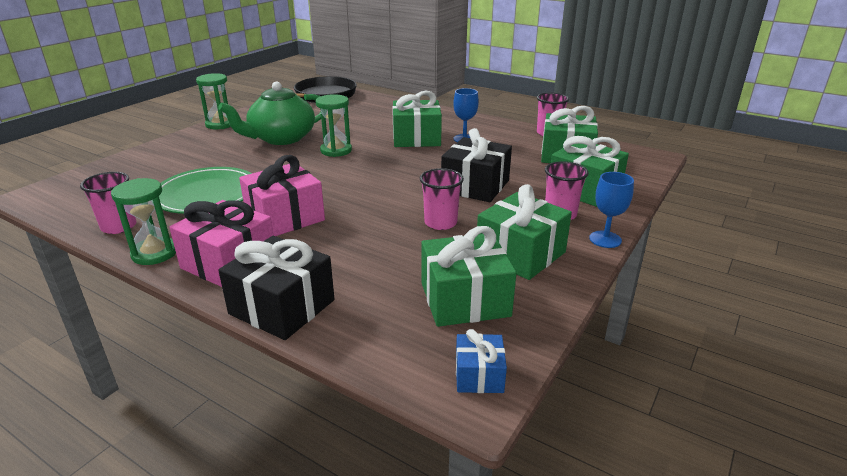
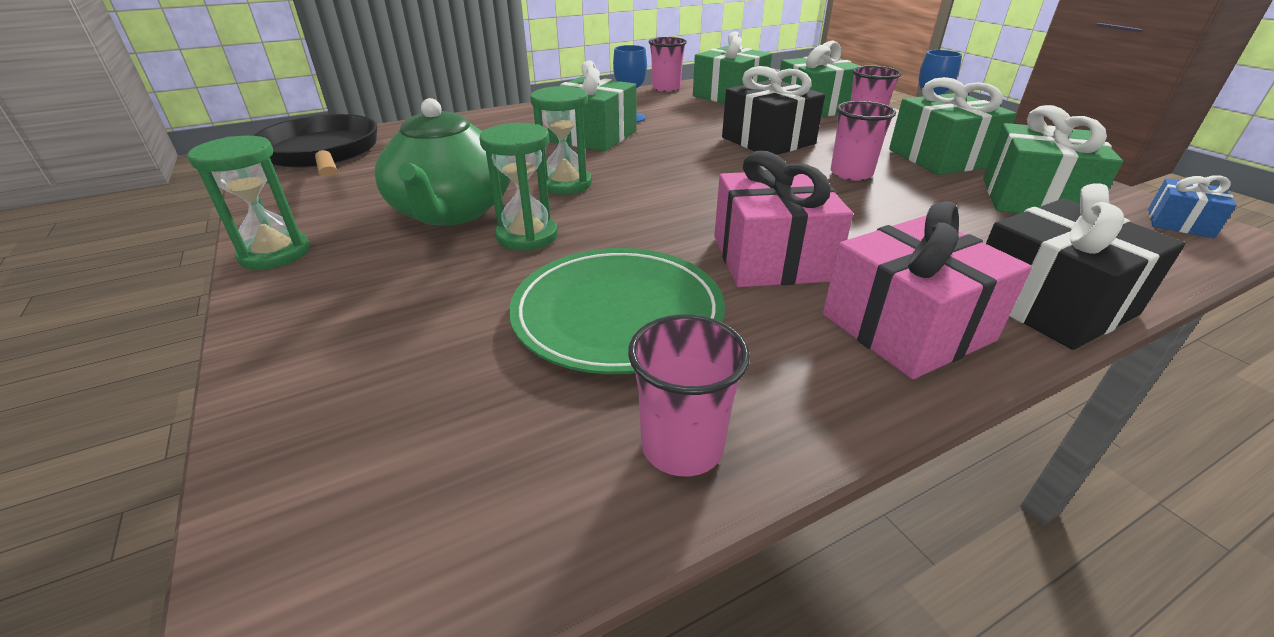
camera: 60 degrees left, 5 degrees up
(154, 253) = (839, 405): green hourglass -> green hourglass (527, 236)

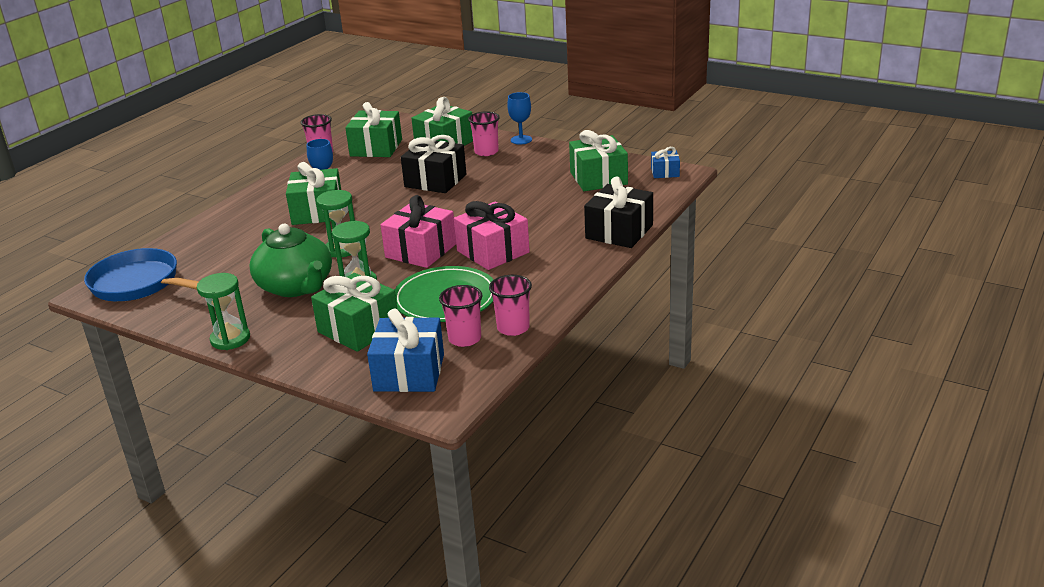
camera: 30 degrees left, 5 degrees down
(322, 153) = (139, 284): black pan -> blue pan
(376, 460) = (409, 372): none -> blue gift
(851, 173) = (500, 190): pink cup -> pink cup (465, 339)
(907, 327) = (568, 261): pink gift -> pink gift (421, 251)
(940, 158) = (542, 164): green gift -> green gift (358, 329)

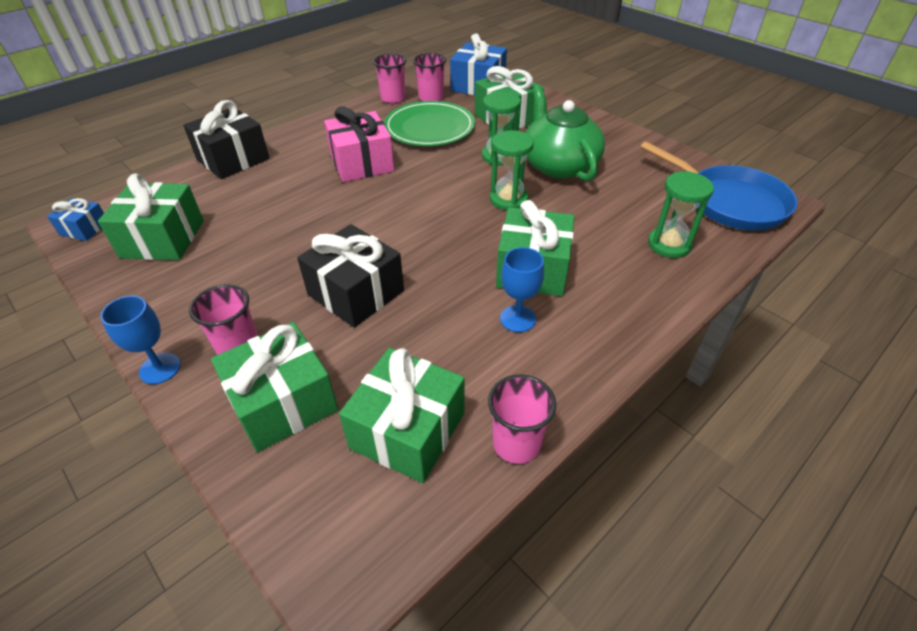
camera: 165 degrees left, 15 degrees up
(230, 339) = (612, 129): green hourglass -> green hourglass (669, 244)
(421, 251) = (428, 179): pink gift -> none

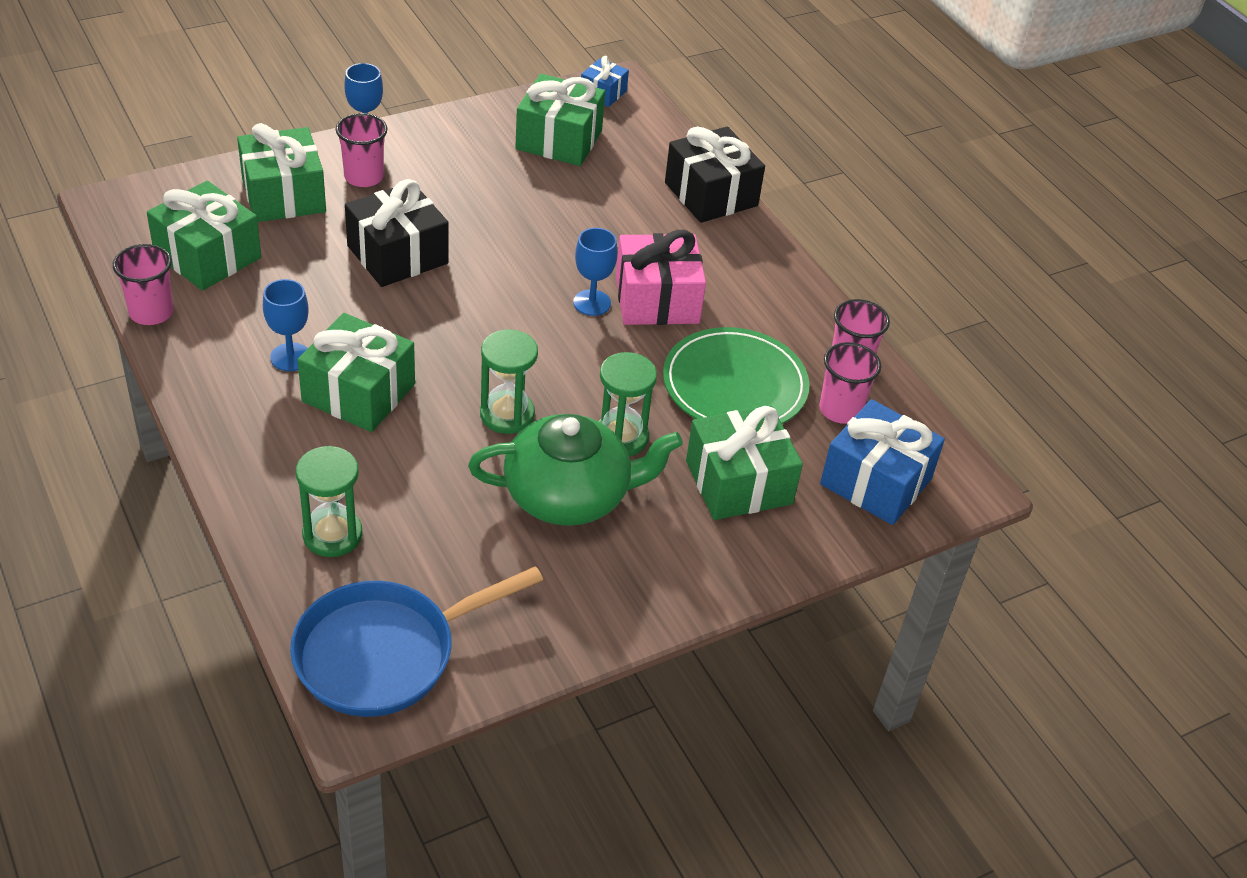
camera: 100 degrees right, 0 degrees up
(376, 187) = (592, 303): none -> blue goblet

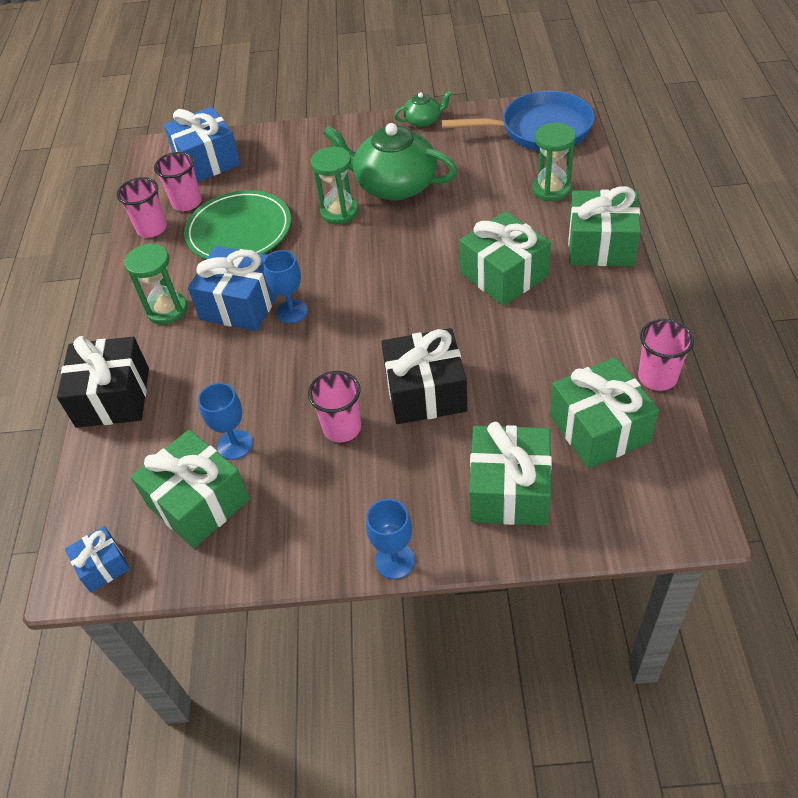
camera: 145 degrees left, 5 degrees up
(290, 357) = (547, 313): blue goblet -> blue goblet (235, 444)
(364, 177) = (420, 496): pink cup -> pink cup (342, 428)
(507, 415) = (405, 240): green hourglass -> green hourglass (167, 310)
(592, 632) = (423, 120): none -> green teapot
(657, 300) = (241, 304): pink gift -> blue gift
(739, 482) = (287, 174): green gift -> green gift (600, 245)

